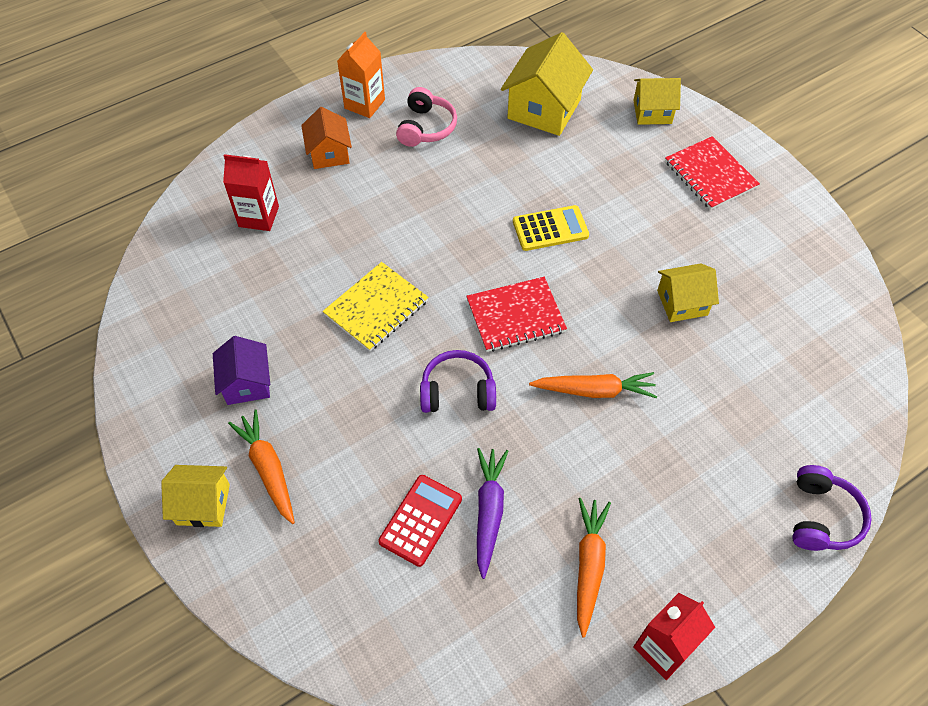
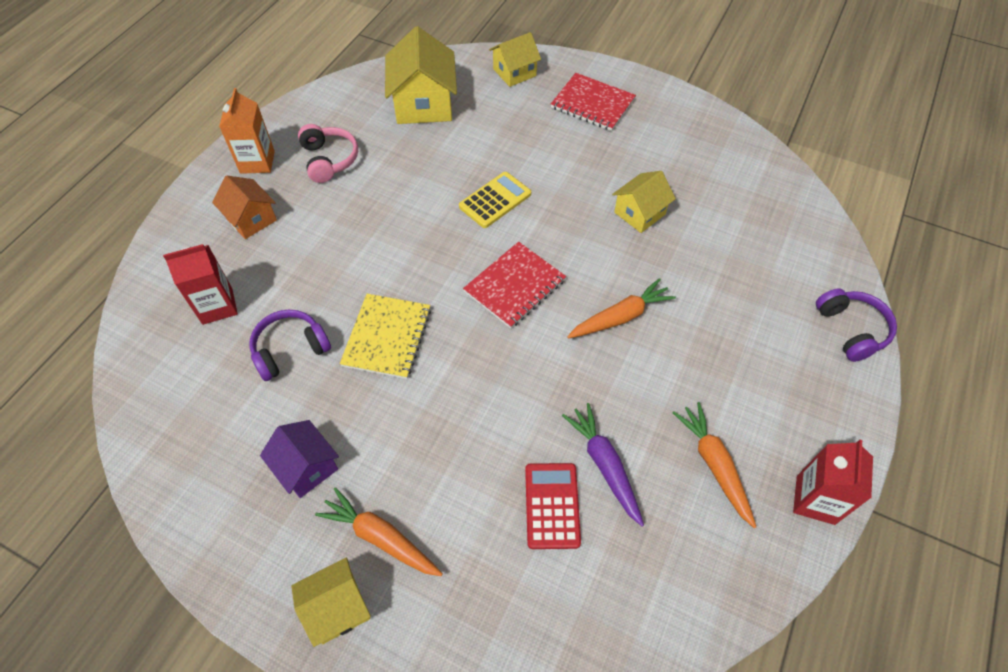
camera: 30 degrees left, 0 degrees up
(457, 391) = (508, 375): purple headphones -> purple headphones (290, 349)

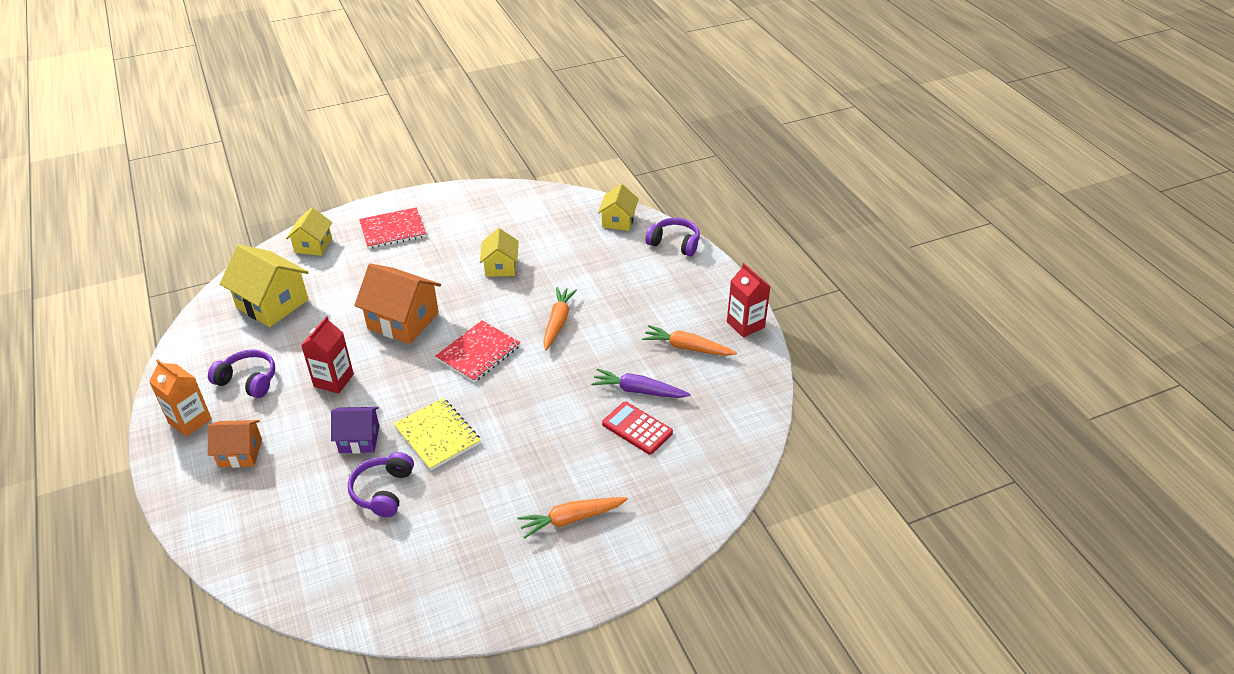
camera: 50 degrees left, 15 degrees down
(217, 306) = (293, 513): red carton -> red carton (333, 380)
(306, 467) = (482, 530): purple house -> purple house (359, 439)
(329, 160) = (248, 380): pink headphones -> purple headphones
(337, 607) = (593, 566): yellow house -> yellow house (618, 221)
(495, 200) = (403, 321): yellow calculator -> orange house
(514, 286) = (478, 353): red notebook -> red notebook turned 45 degrees clockwise

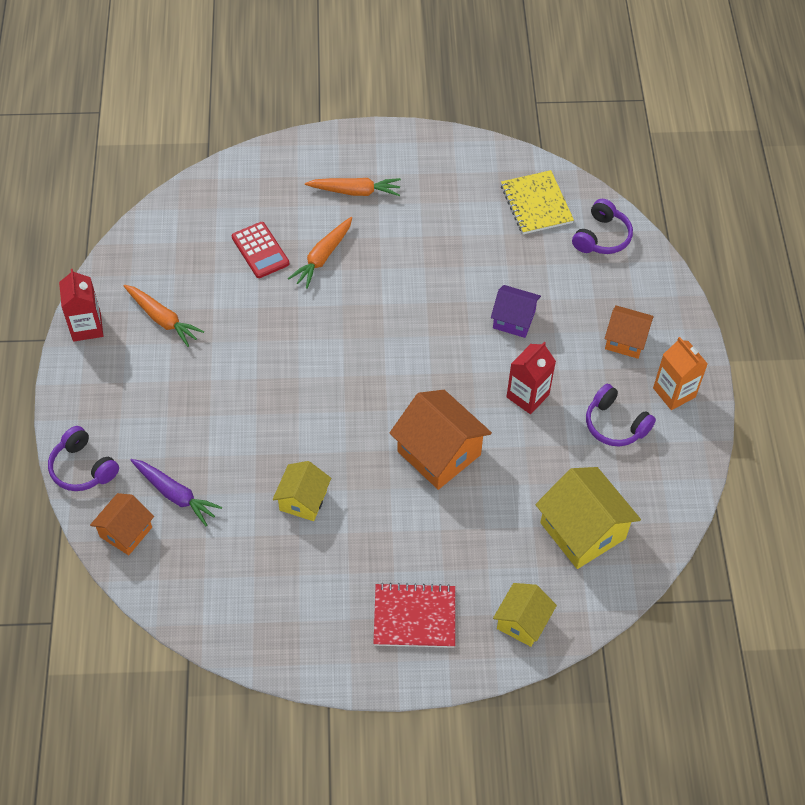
camera: 160 degrees left, 15 degrees up
(383, 491) = (502, 263): purple headphones -> purple headphones (602, 237)
(437, 435) = (441, 301): yellow notebook -> yellow notebook (536, 204)
(478, 353) = (372, 382): red notebook -> none
(558, 322) = (275, 394): orange carrot -> orange carrot (323, 257)
(618, 221) = (126, 532): yellow house -> orange house
(638, 391) = (237, 287): purple carrot -> purple carrot (175, 494)

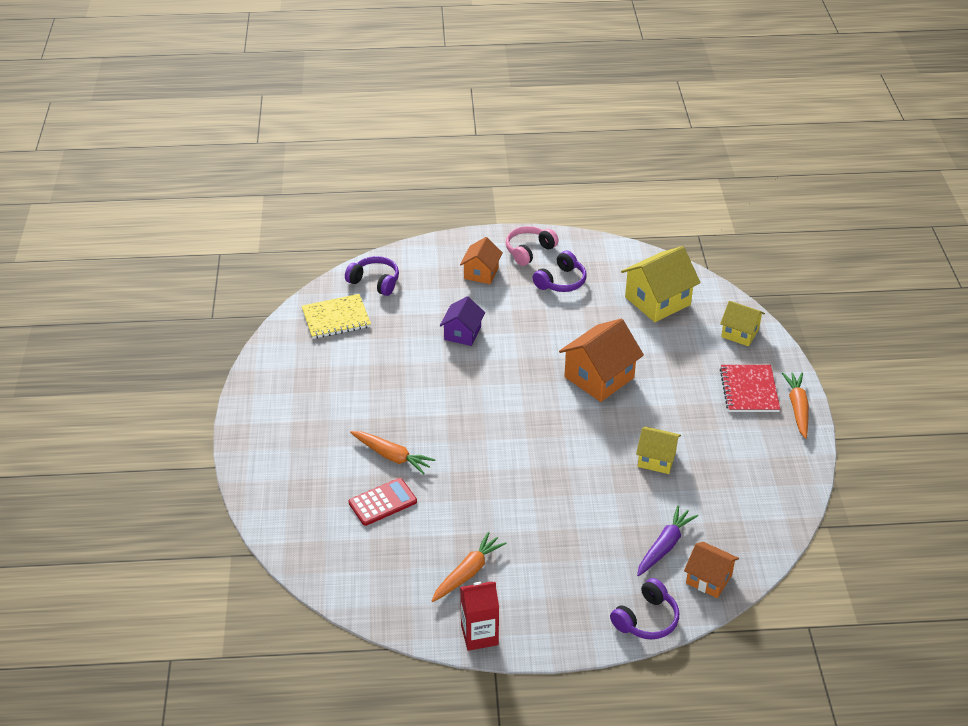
camera: 90 degrees left, 15 degrees down
(355, 191) = (312, 436): orange carrot -> orange carrot (797, 408)
(527, 396) = (538, 327): red carton -> none
(674, 392) = (529, 251): orange carton -> pink headphones

